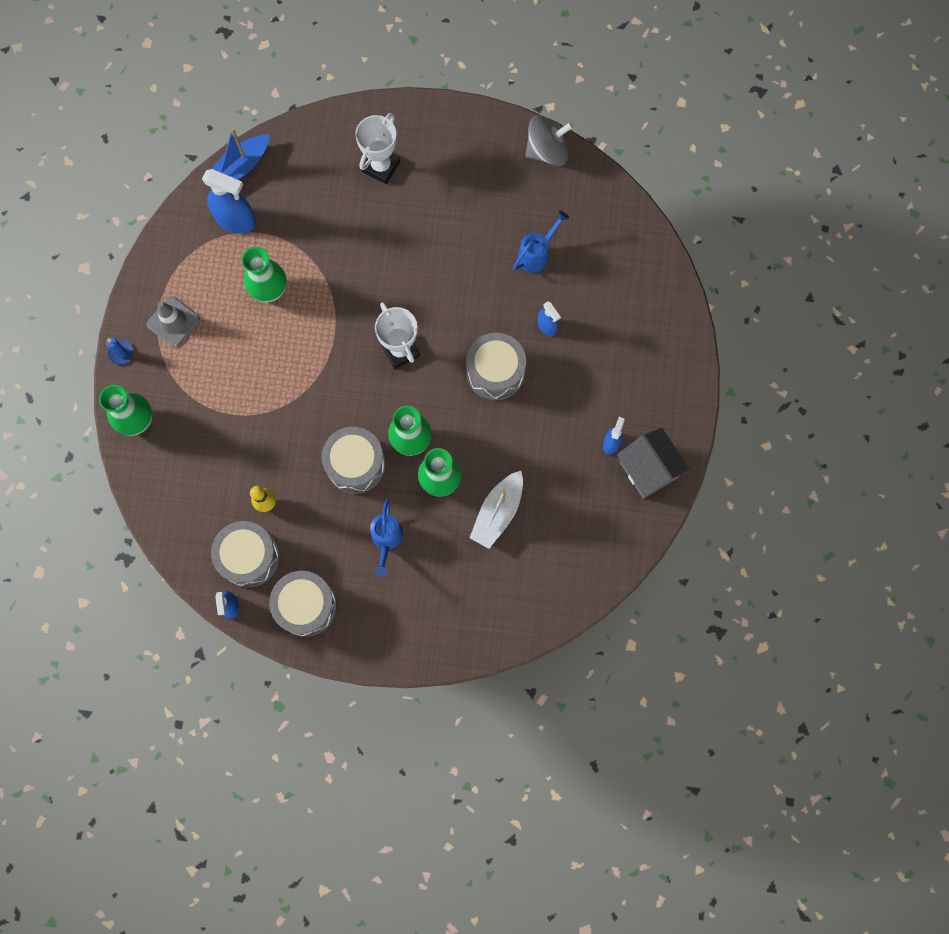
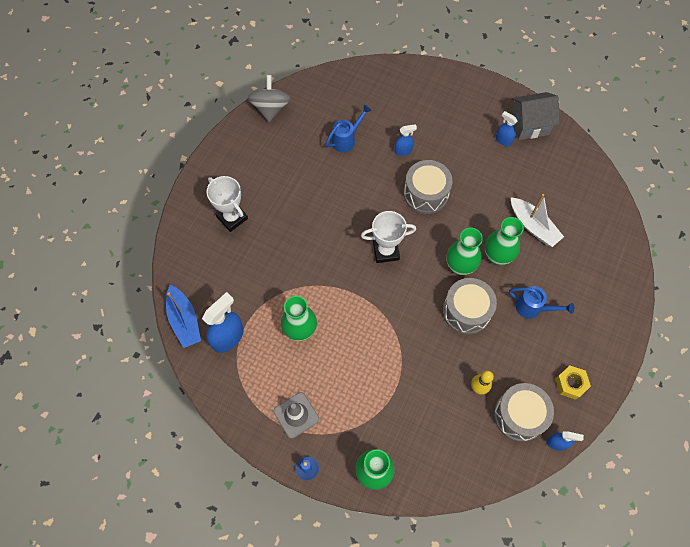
camera: 70 degrees left, 10 degrees down
(306, 606) = (571, 384): grey drum -> yellow nut
(536, 254) = (346, 140): blue watering can -> blue watering can turned 75 degrees clockwise

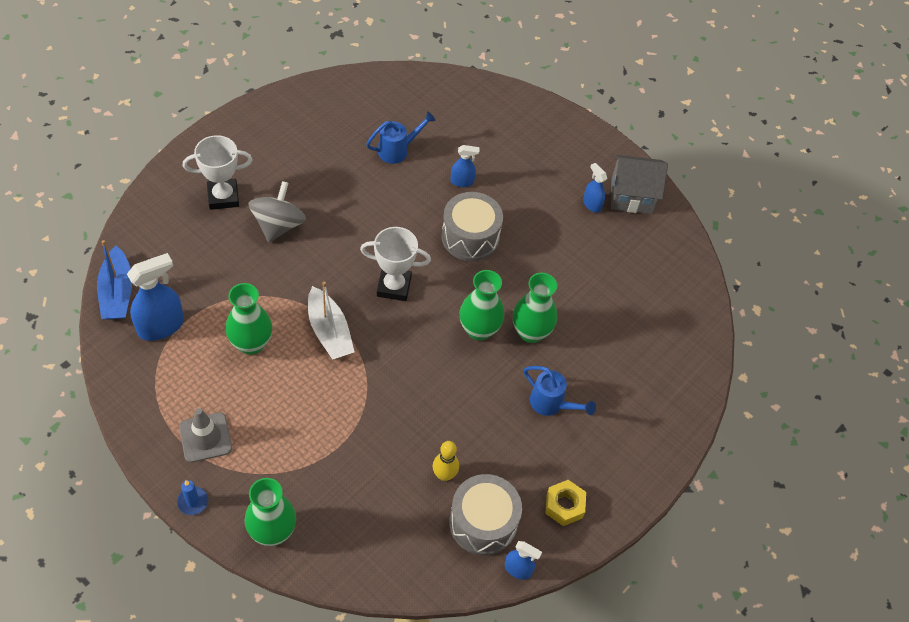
camera: 10 degrees right, 10 degrees down
(232, 218) = (223, 197): white trophy -> white trophy turned 75 degrees counterclockwise
(270, 108) = (321, 91): grey spinning top -> grey spinning top (278, 225)
(466, 311) = (465, 383): grey drum -> none
(533, 226) = (590, 311): white boat -> white boat (329, 331)

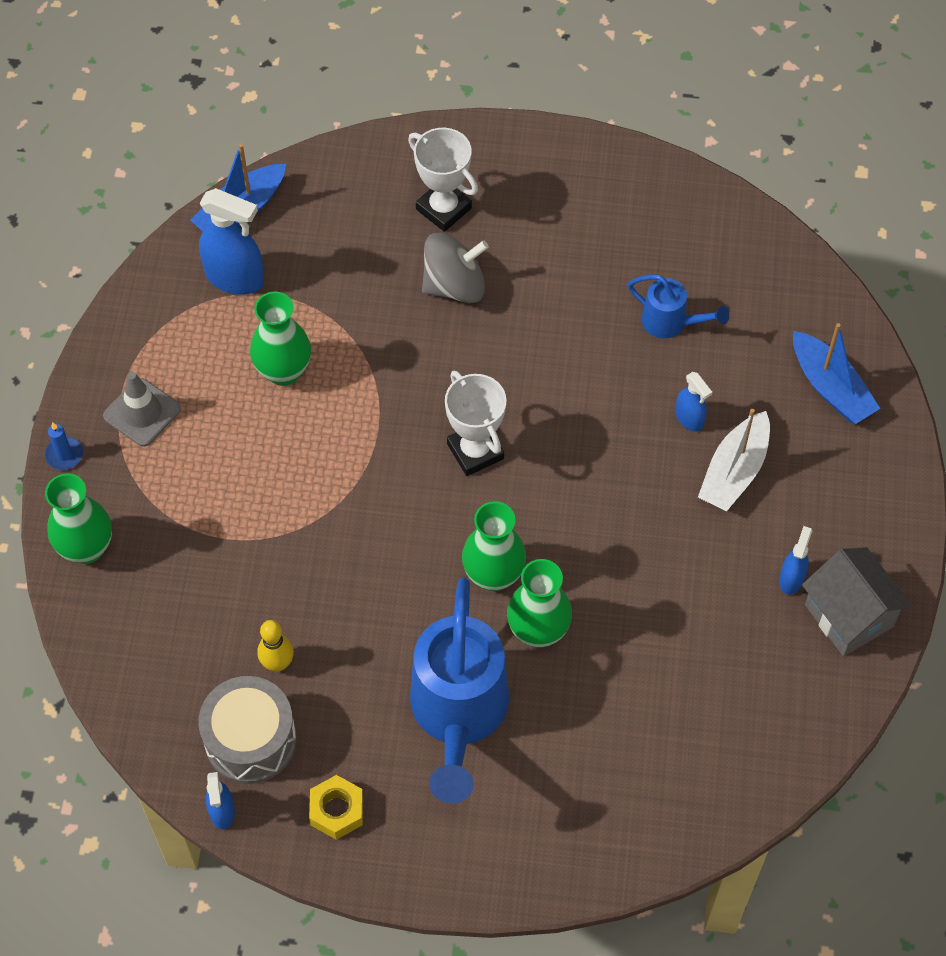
camera: 60 degrees right, 5 degrees up
(329, 331) = (361, 431): white boat -> white boat (734, 471)
(470, 237) = (615, 480): grey drum -> none
(497, 115) = (830, 387): none -> blue boat
(551, 404) = (458, 714): blue watering can -> blue watering can, size x2.05

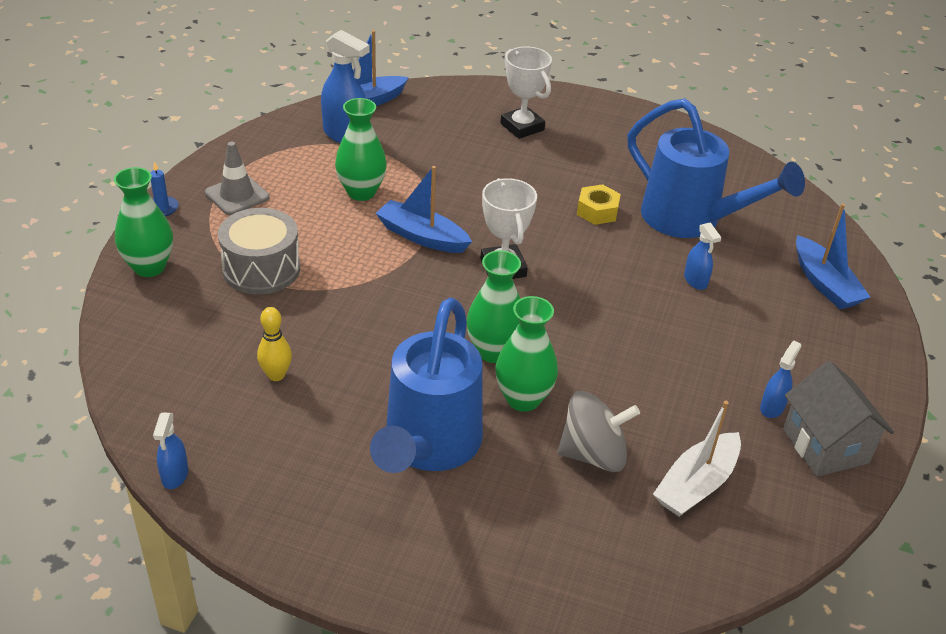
camera: 10 degrees right, 20 degrees down
(250, 740) = (227, 426): grey drum -> grey drum (261, 269)
(337, 811) = (284, 498): yellow nut -> yellow nut (597, 211)
(373, 425) = (422, 236): none -> blue boat
(454, 285) = (517, 168): grey spinning top -> grey spinning top (593, 454)
(670, 322) = (690, 220): blue watering can -> blue watering can, size x2.05
(734, 471) = (730, 322): white boat -> white boat (696, 485)

